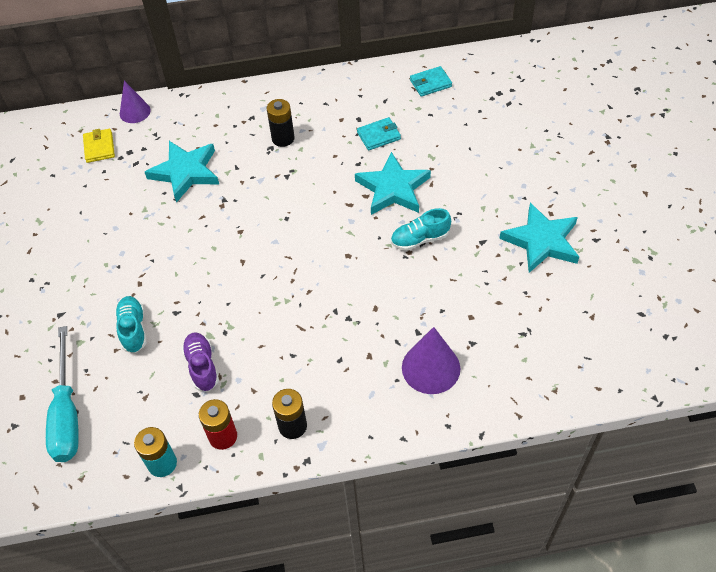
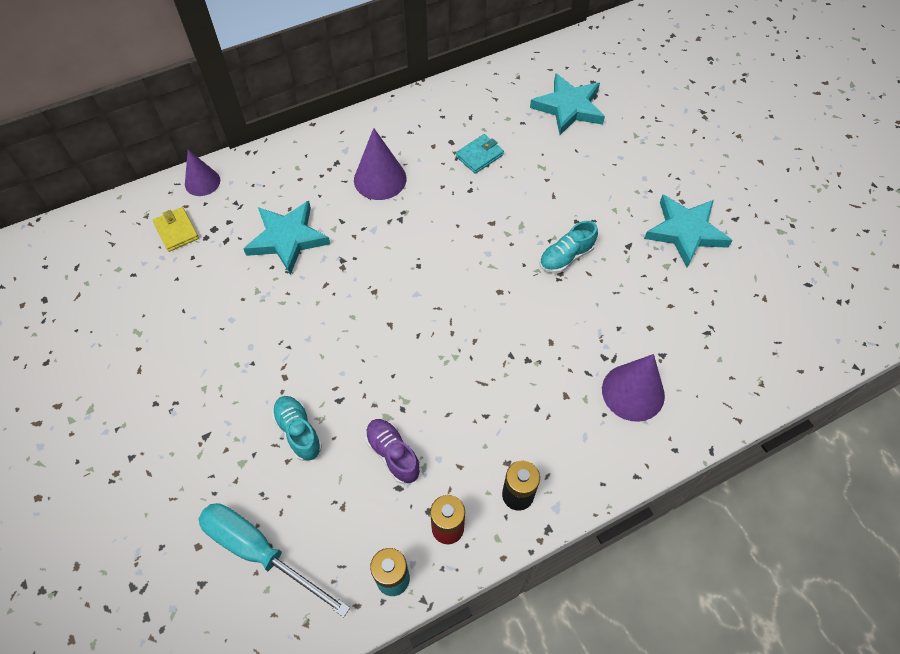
camera: 20 degrees left, 5 degrees up
(67, 414) = (260, 551): turquoise screwdriver -> turquoise screwdriver turned 150 degrees clockwise
(283, 138) = (380, 179): black battery -> purple cone
(393, 188) = (517, 209): turquoise star -> turquoise star (569, 107)
(430, 83) = (509, 90): turquoise wallet -> none

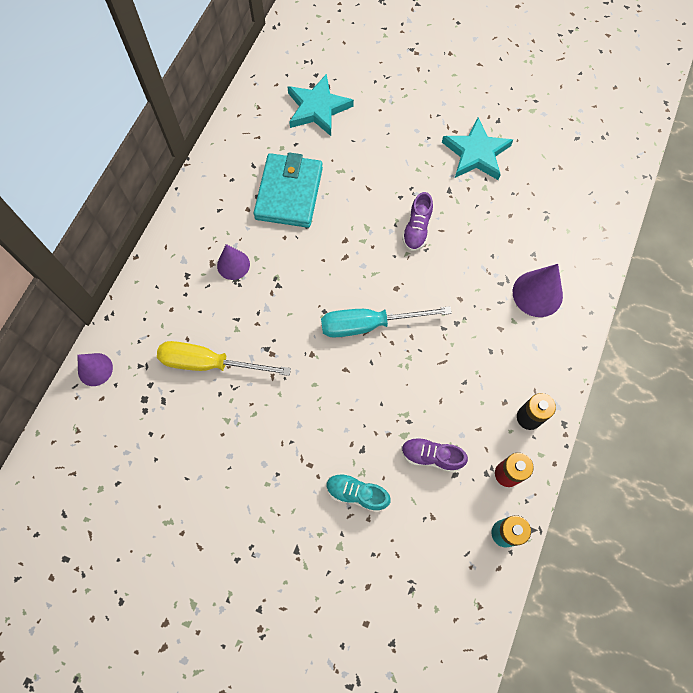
camera: 40 degrees left, 10 degrees up
(176, 231) = (116, 423): yellow wallet -> none
(260, 551) = (409, 591): turquoise screwdriver -> turquoise screwdriver (369, 324)
(287, 238) = (209, 363): turquoise star -> yellow screwdriver
(380, 179) = (233, 265): purple cone -> purple cone, size x0.66
(479, 156) = (289, 193): turquoise wallet -> turquoise wallet, size x2.01
(566, 257) = (417, 229): turquoise shoe -> purple shoe

